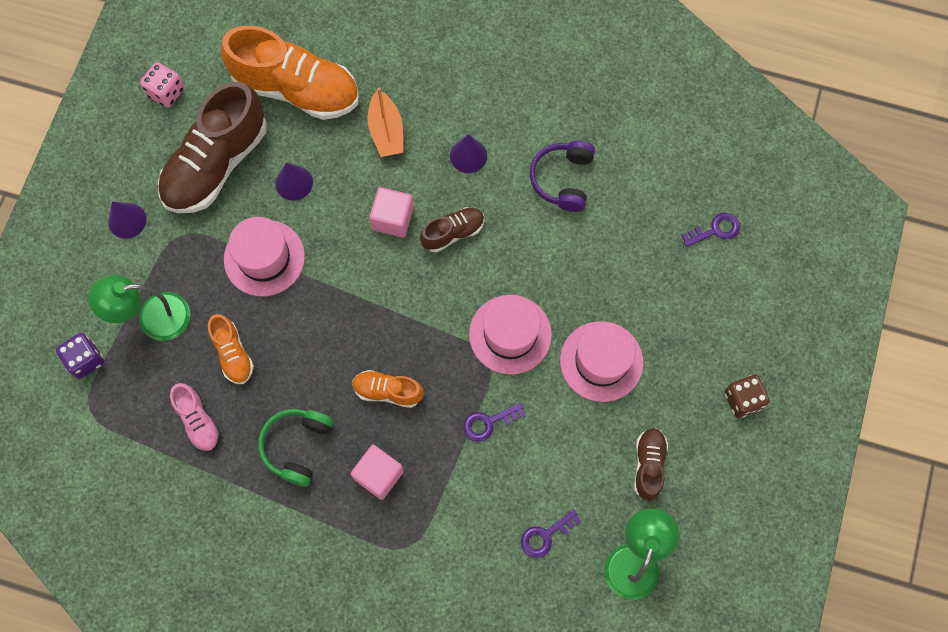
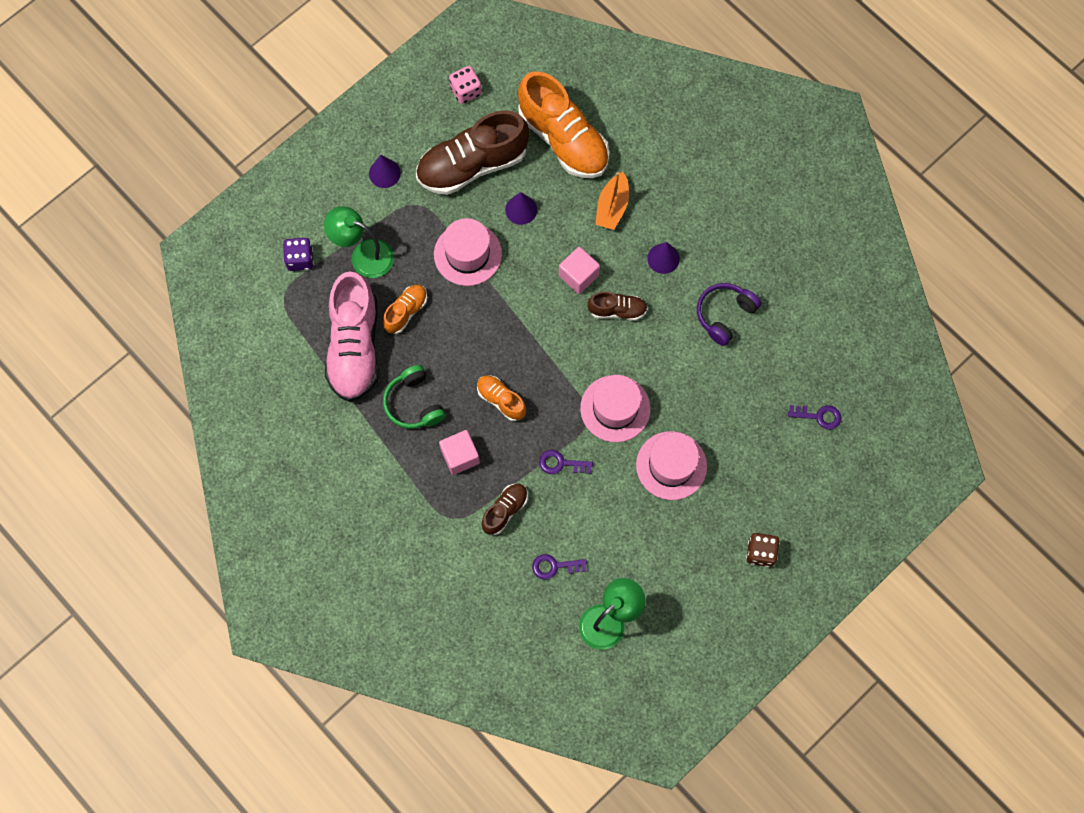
camera: 30 degrees right, 0 degrees up
(198, 421) = (354, 347): pink shoe -> pink shoe, size x2.05
(233, 354) = (406, 312): orange shoe -> orange shoe turned 150 degrees counterclockwise
(297, 446) = (414, 403): green headphones -> green headphones turned 75 degrees counterclockwise
(648, 465) = (660, 560): brown shoe -> brown shoe (505, 511)

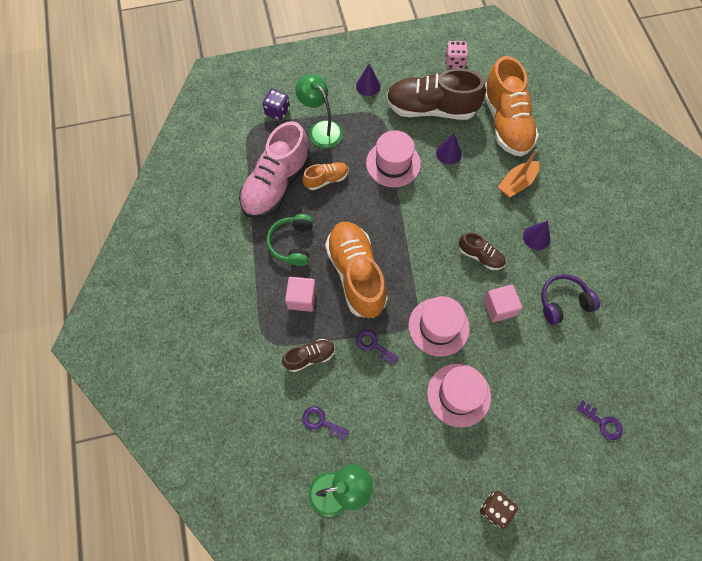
camera: 30 degrees right, 5 degrees down
(501, 400) = (356, 275): orange shoe -> orange shoe, size x2.05
(578, 276) = (465, 217): pink cube -> pink cube (499, 308)

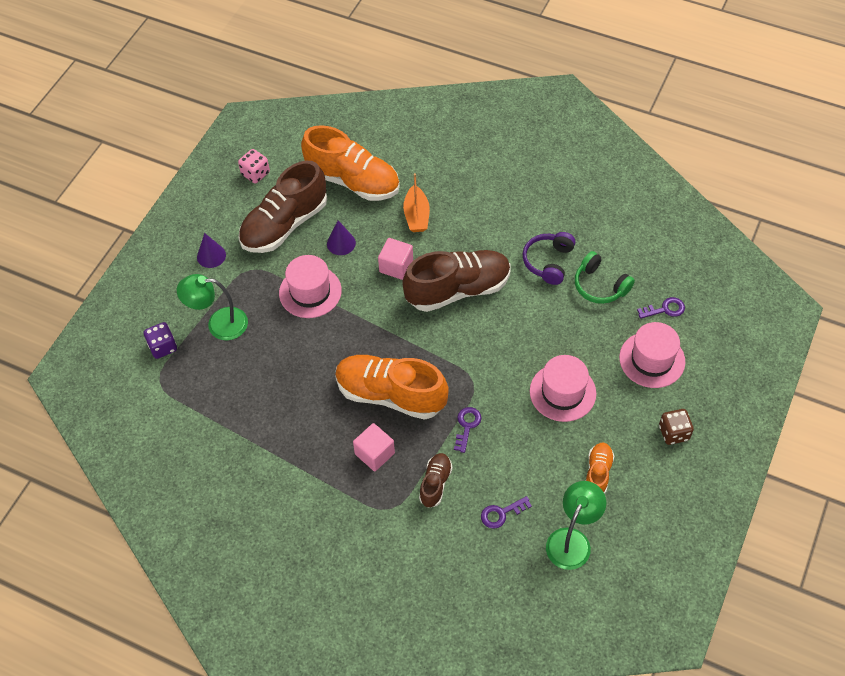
camera: 50 degrees left, 10 degrees down
(276, 184) = (241, 399): pink shoe -> none
(292, 243) = (314, 425): green headphones -> green headphones (600, 286)
(326, 179) = (275, 355): orange shoe -> orange shoe (598, 473)
(373, 345) = (467, 426): purple key -> purple key turned 120 degrees clockwise
(438, 326) = (492, 365): pink hat -> pink hat (652, 359)
(480, 256) = (458, 290): brown shoe -> brown shoe, size x2.05
(499, 308) = (514, 309): pink cube -> pink cube (396, 266)
(536, 237) = (477, 238): purple cone -> none

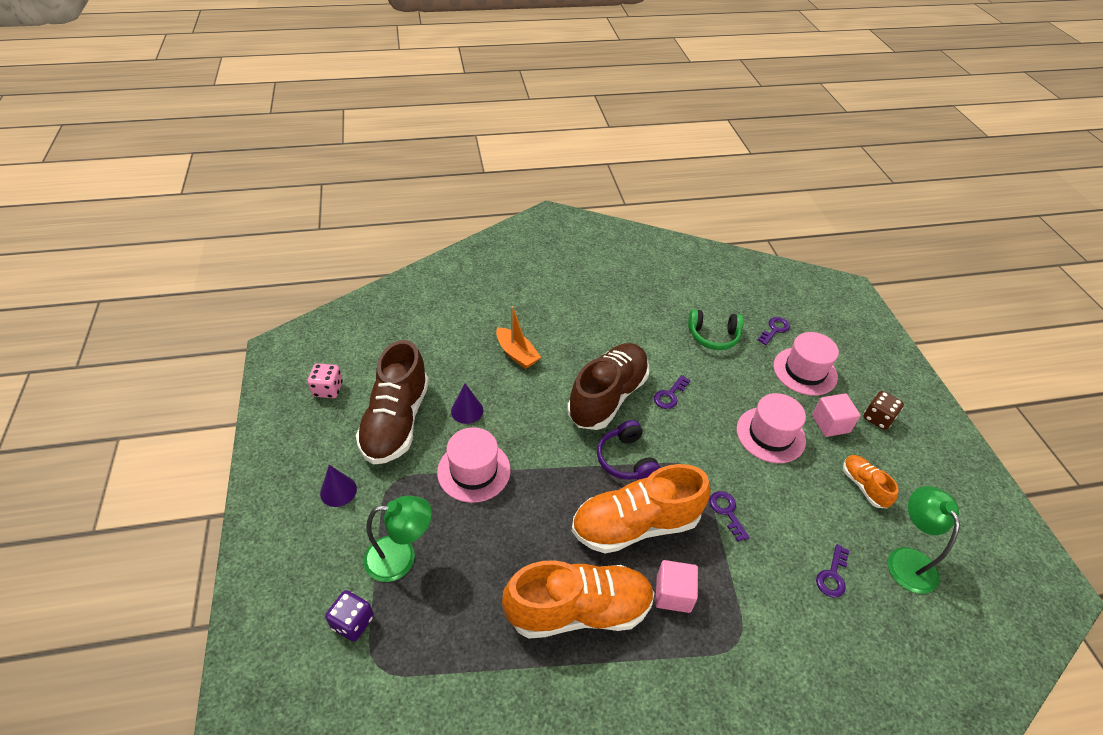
camera: 40 degrees left, 10 degrees down
(219, 324) = (401, 557): green lamp -> green lamp turned 150 degrees counterclockwise
(353, 181) = (433, 352): orange shoe -> orange shoe (578, 610)
(396, 266) = (536, 405): pink cube -> pink cube (830, 424)
(435, 484) = (753, 586): brown shoe -> none
(510, 315) = (670, 395): none -> purple key
(548, 262) = (658, 338): purple headphones -> purple headphones (626, 459)

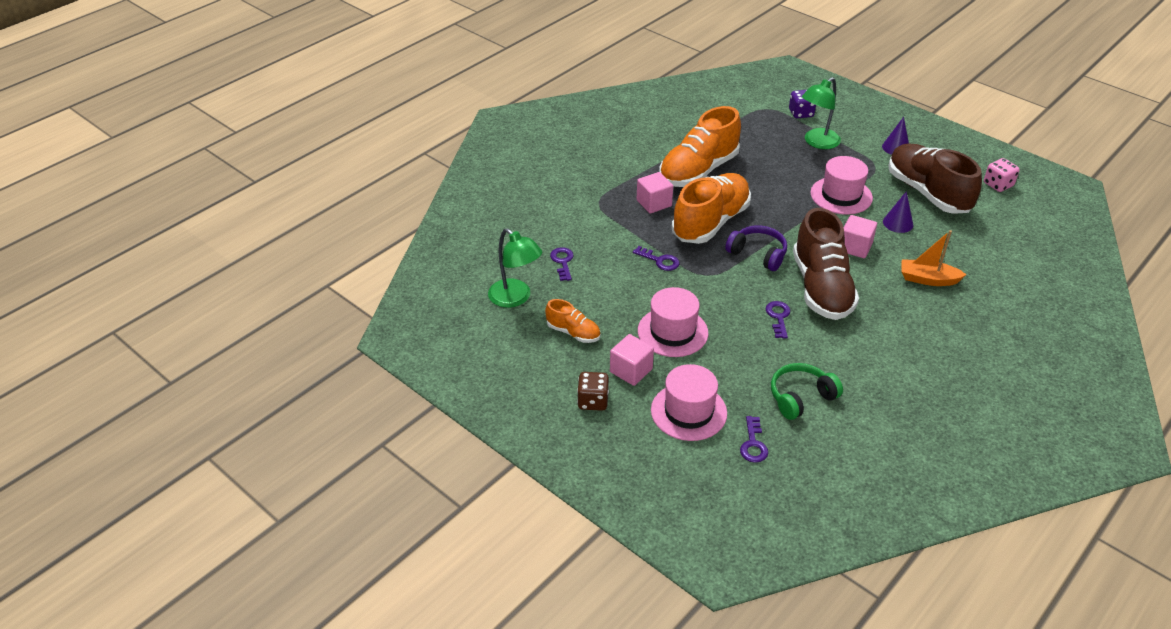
camera: 145 degrees right, 5 degrees down
(534, 412) = (855, 247): none -> pink cube

